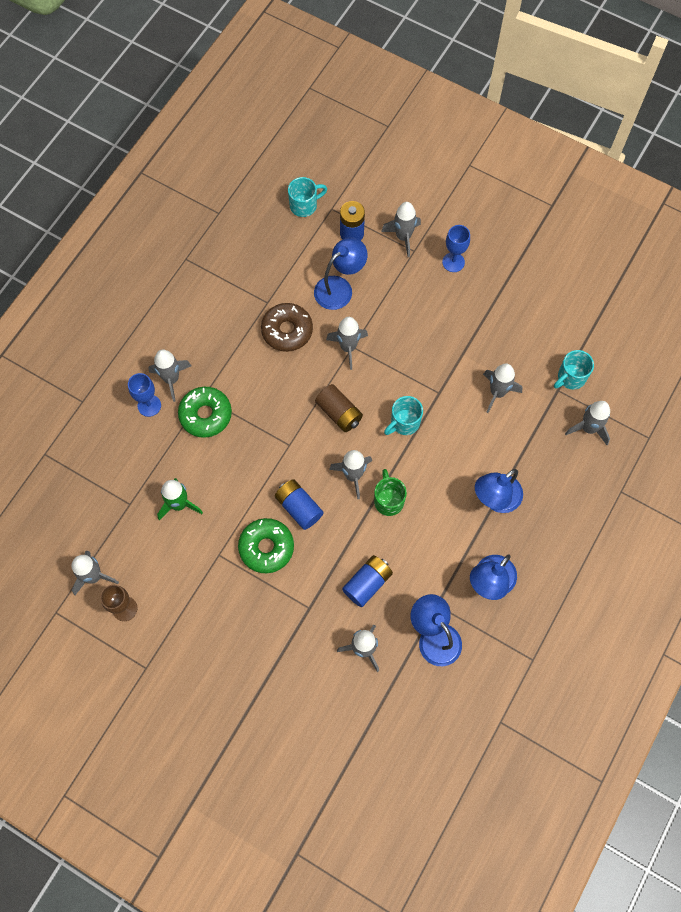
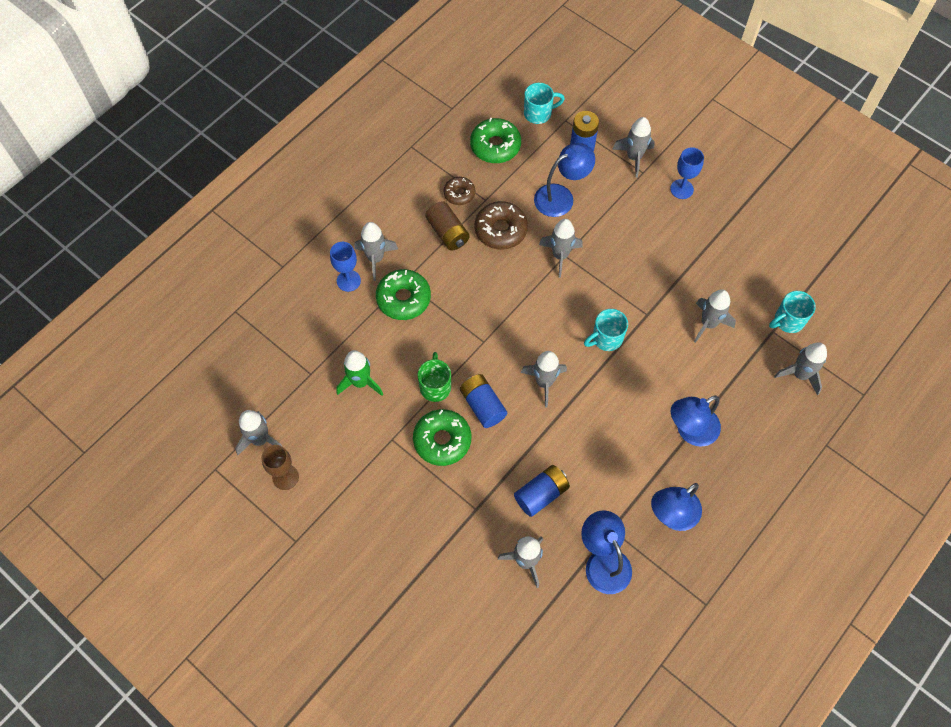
camera: 10 degrees right, 5 degrees down
(241, 300) = (459, 194): none -> brown donut
(268, 245) = (495, 146): none -> green donut
(339, 413) = (540, 318): brown battery -> brown battery (448, 233)
(388, 500) = (577, 413): green mug -> green mug (435, 386)

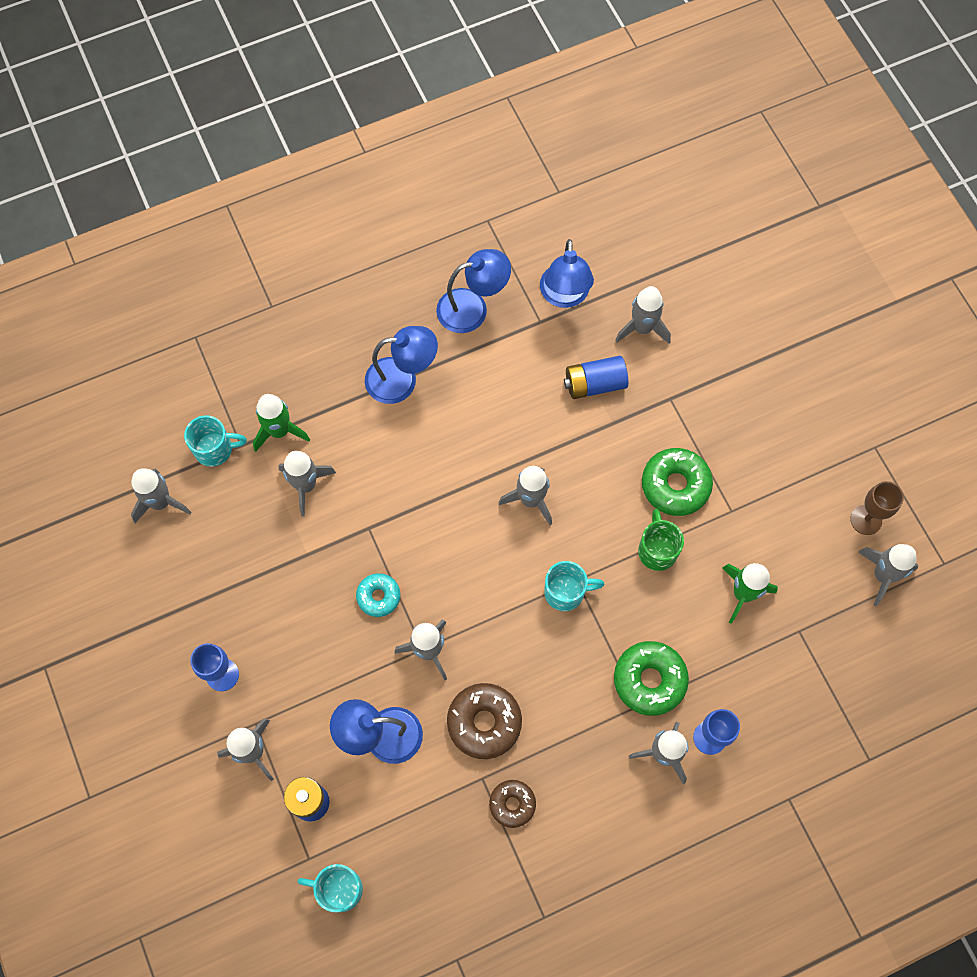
camera: 155 degrees left, 5 degrees up
(435, 386) = (657, 550): green mug -> green mug turned 150 degrees clockwise
(448, 233) = (554, 750): brown battery -> none
(482, 405) = (613, 504): blue battery -> none
(495, 146) = (427, 861): green donut -> none
(606, 338) = (432, 520): turquoise mug -> turquoise mug (566, 592)
(612, 274) = (378, 596): none -> turquoise donut
(752, 353) = (279, 431): none -> green rocket
(800, 375) = (246, 385): grey rocket -> grey rocket (161, 502)

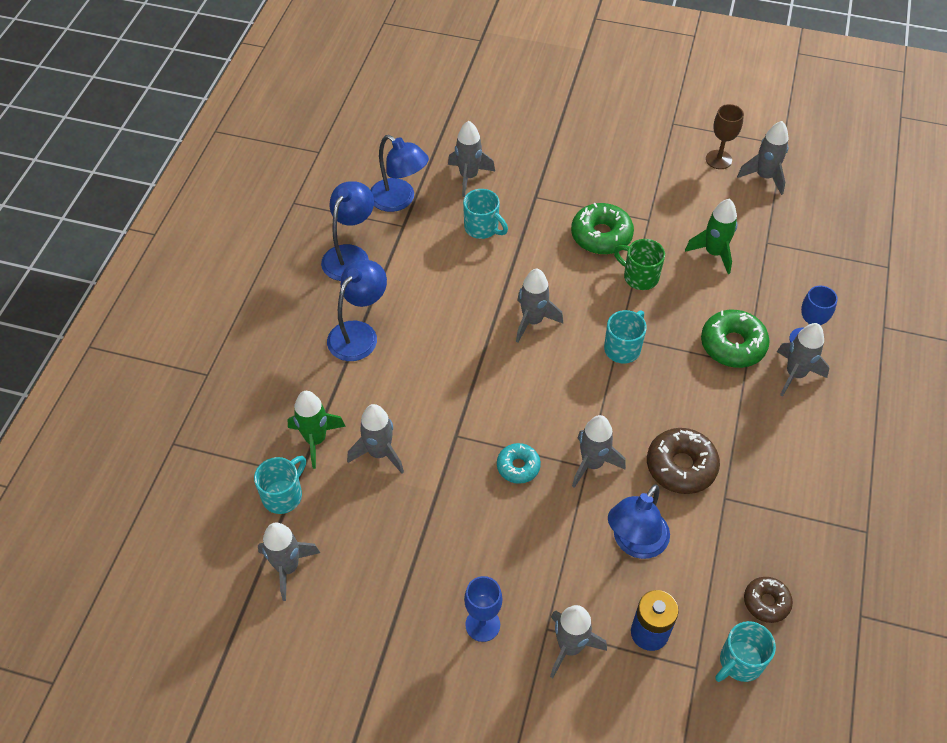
camera: 50 degrees left, 15 degrees down
(512, 804) = (761, 492): brown donut -> brown donut (766, 602)
(594, 384) = (482, 228): blue battery -> turquoise mug

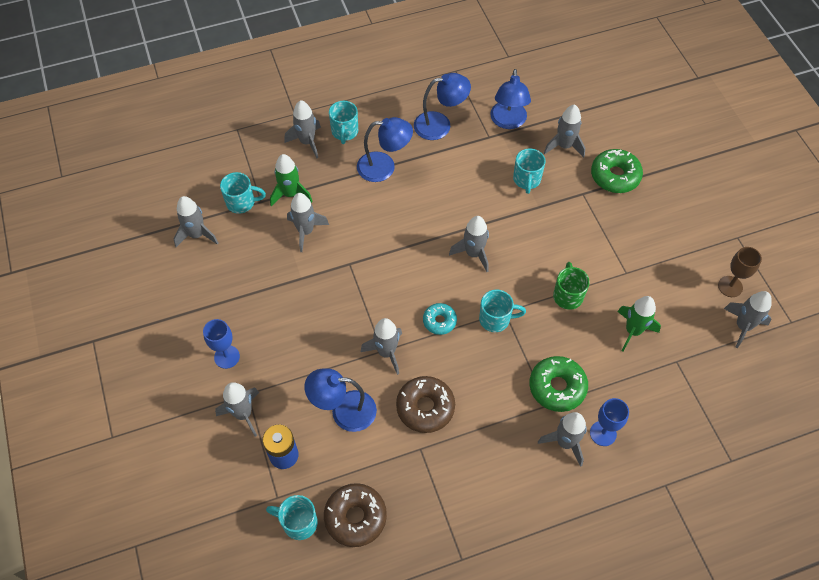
camera: 55 degrees right, 5 degrees up
(259, 384) = (307, 142): none -> grey rocket
(279, 342) = (344, 132): none -> turquoise mug
(518, 466) = (352, 311): turquoise donut -> turquoise donut (439, 321)
(601, 235) = (584, 252): green donut -> green donut (615, 176)
(766, 602) = (355, 517): brown donut -> brown donut, size x1.64

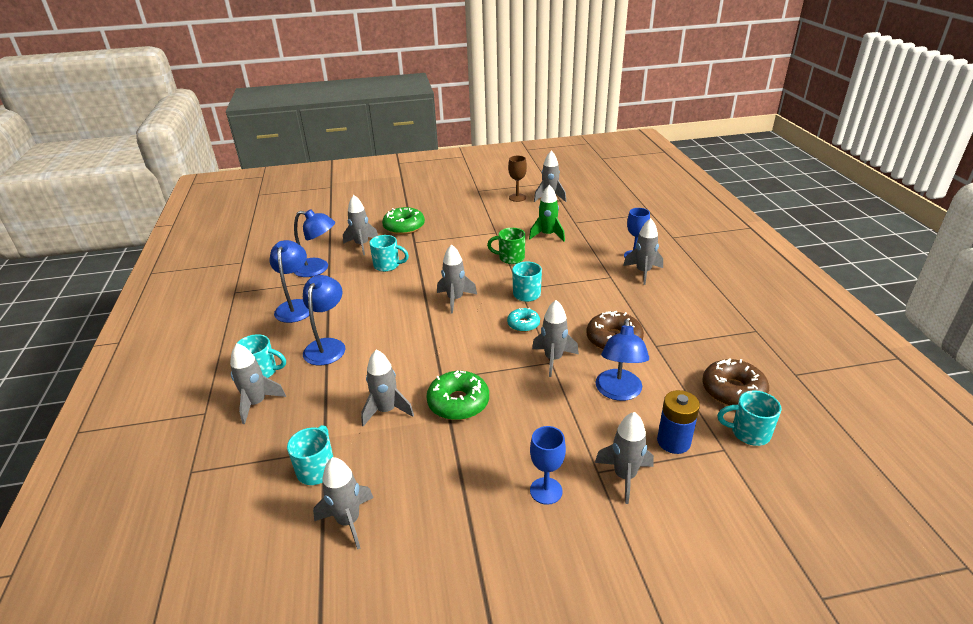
camera: 80 degrees left, 25 degrees down
(290, 194) = (326, 421): green rocket -> none
(298, 522) = (749, 433): turquoise mug -> turquoise mug turned 75 degrees clockwise
(557, 387) = (594, 271): green donut -> green donut (458, 402)

